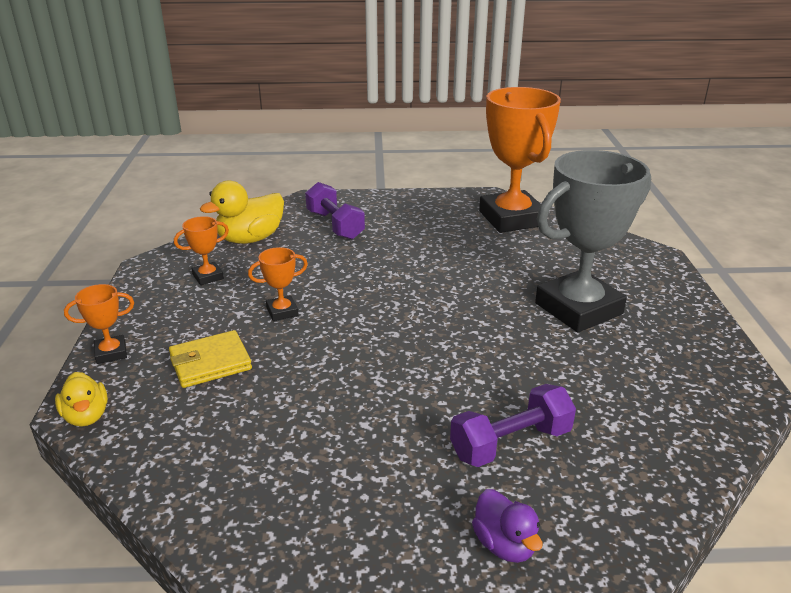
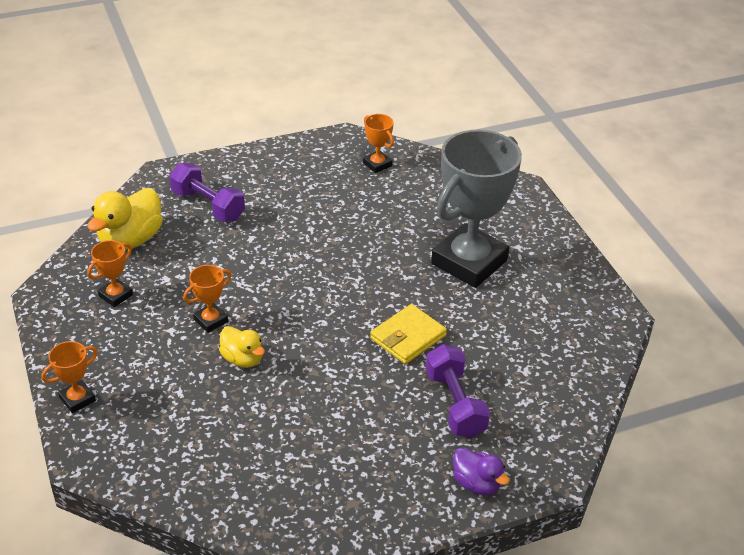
camera: 20 degrees left, 10 degrees up
(86, 416) = (99, 464): yellow duck -> yellow duck (242, 359)
(210, 363) = (176, 388): yellow wallet -> yellow wallet (408, 337)
(510, 443) = (455, 404): purple dumbbell -> purple dumbbell turned 60 degrees counterclockwise
(511, 218) = (377, 164): orange trophy -> orange trophy, size x0.42

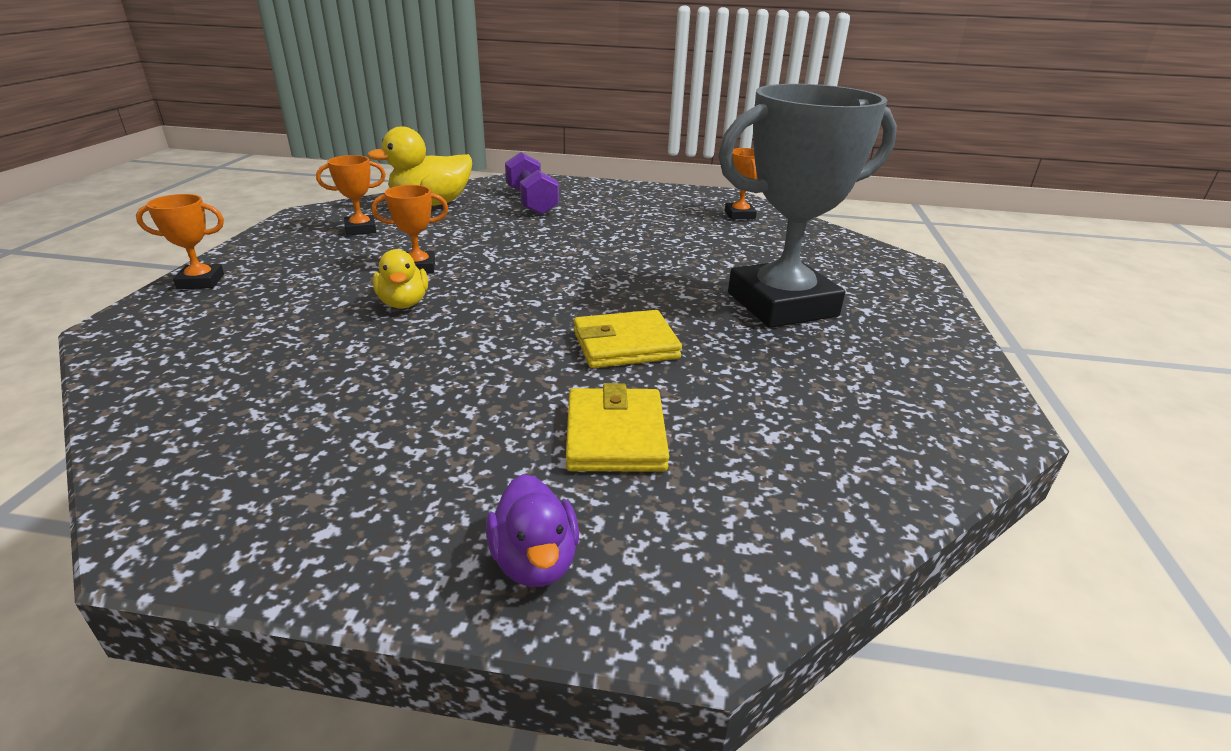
camera: 30 degrees right, 10 degrees down
(455, 404) = (615, 435): purple dumbbell -> yellow wallet

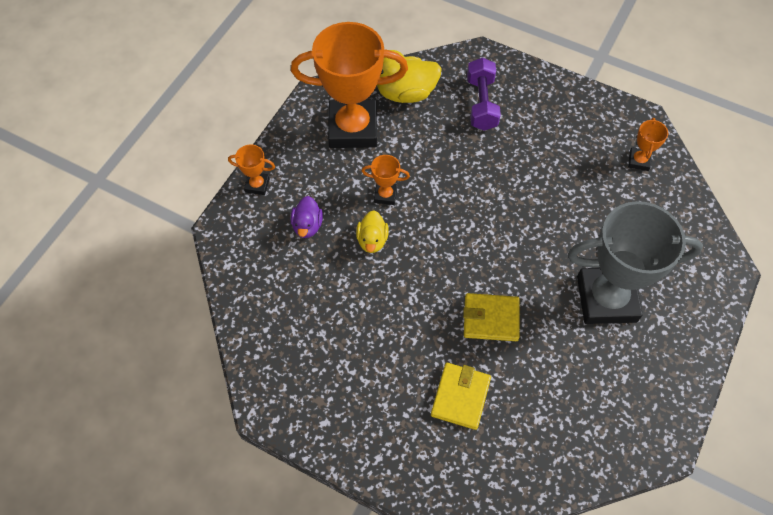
camera: 20 degrees right, 30 degrees up
(361, 229) = (353, 128): orange trophy -> orange trophy, size x2.38
(535, 561) = (404, 465): purple duck -> purple duck (307, 226)

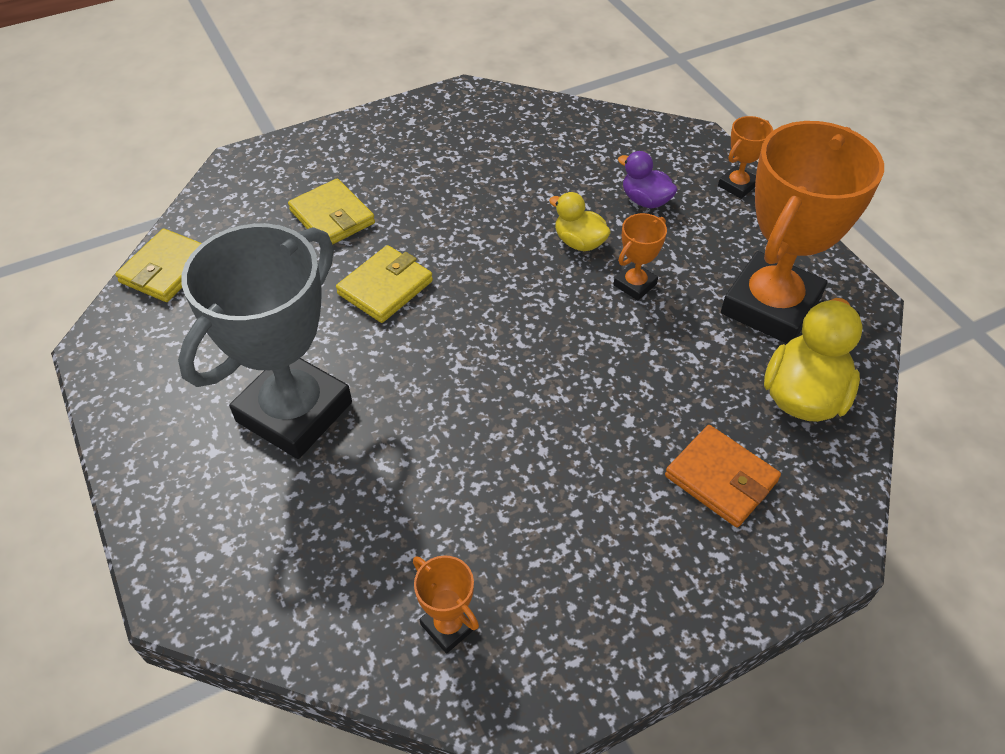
camera: 125 degrees right, 10 degrees down
(481, 103) = (721, 478): purple dumbbell -> orange wallet
(585, 462) = (167, 269): none -> yellow wallet

